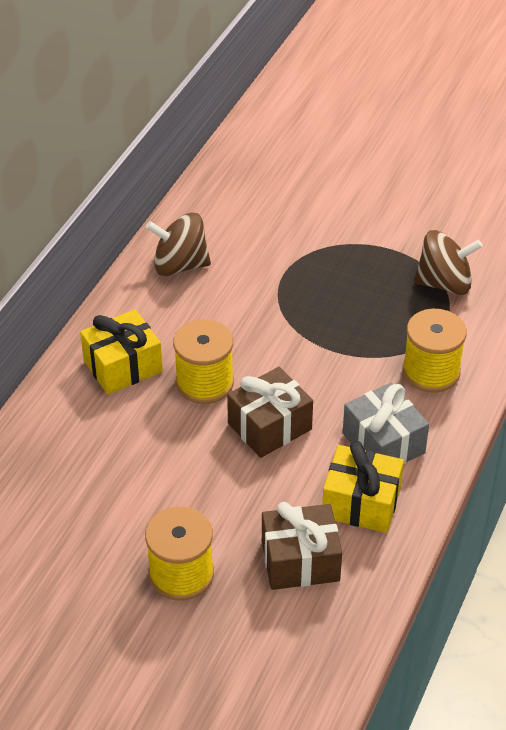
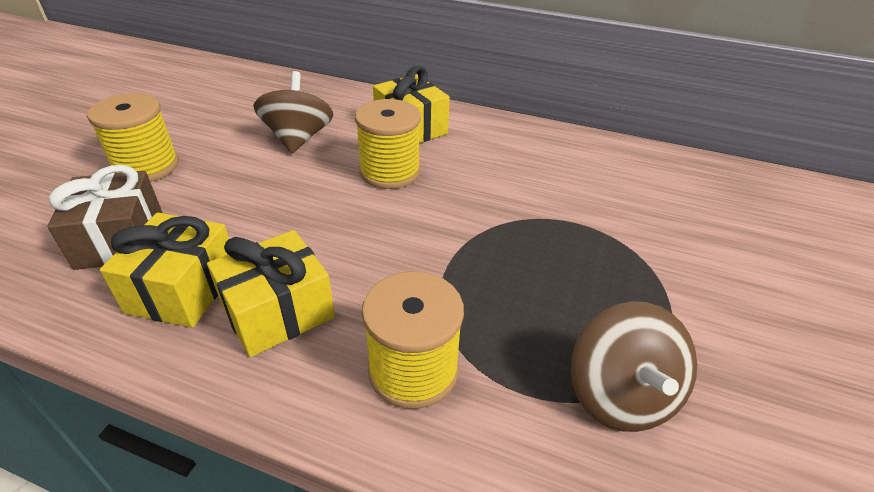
camera: 85 degrees right, 5 degrees down
(180, 265) = (559, 152): brown spinning top -> brown spinning top (298, 139)
(269, 426) = (323, 215): brown gift -> none
(383, 443) = (278, 312): grey gift -> yellow gift

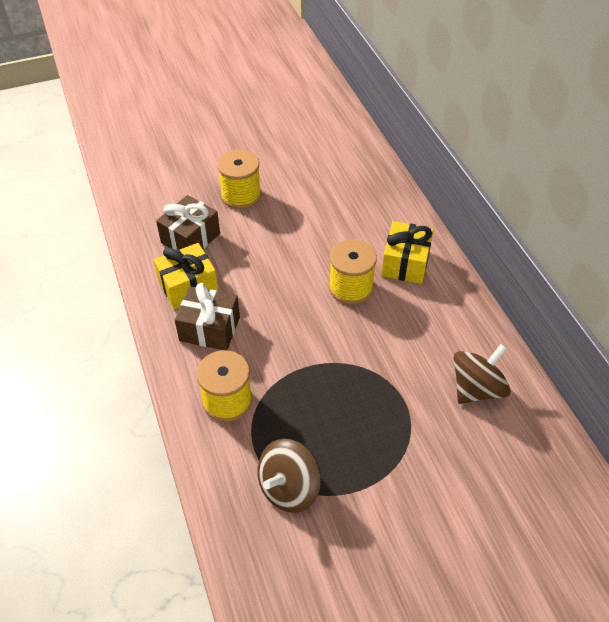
camera: 50 degrees right, 10 degrees up
(278, 312) = (209, 329): yellow gift -> brown gift
(298, 139) = (332, 226): brown spinning top -> brown spinning top (476, 388)

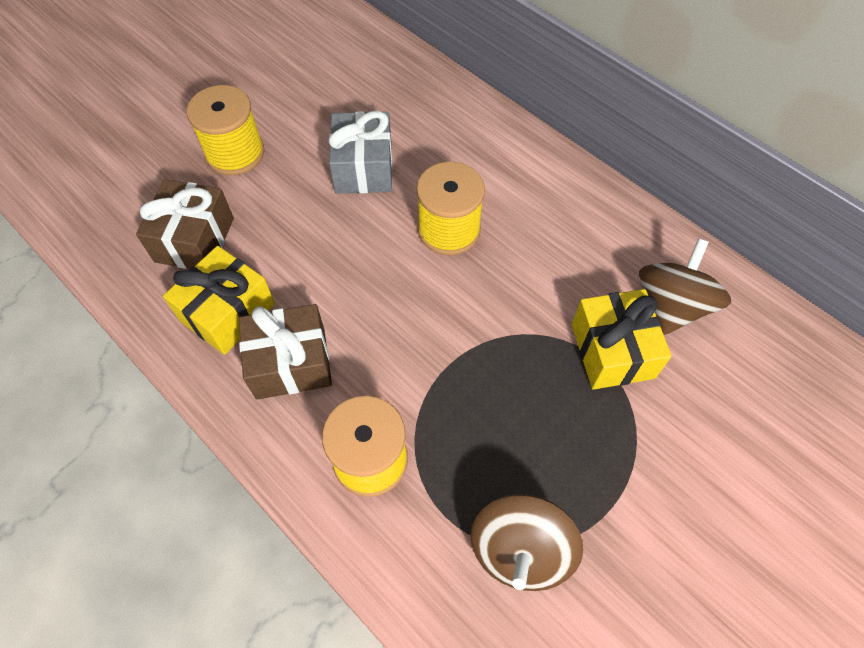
camera: 25 degrees left, 10 degrees up
(316, 231) = (363, 168): none -> grey gift
(405, 263) = (498, 171): yellow gift -> yellow gift (612, 351)

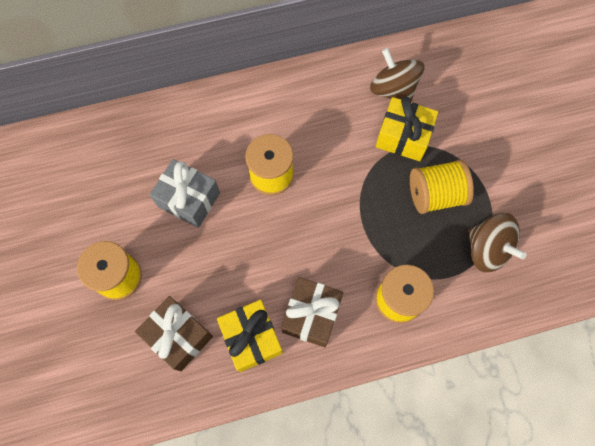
camera: 60 degrees left, 10 degrees up
(556, 434) = (435, 195): none -> yellow spool

